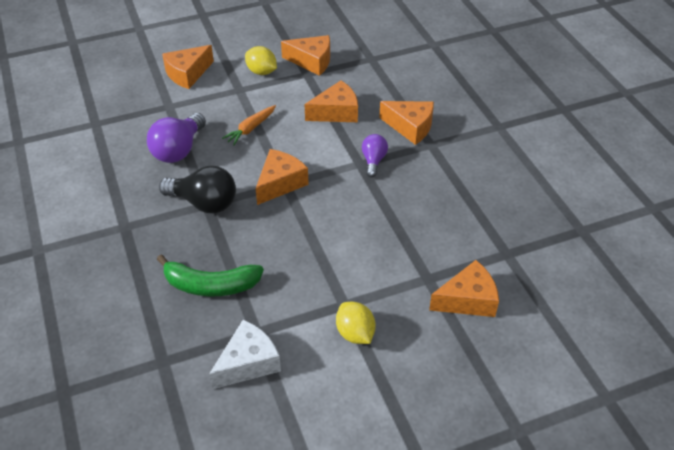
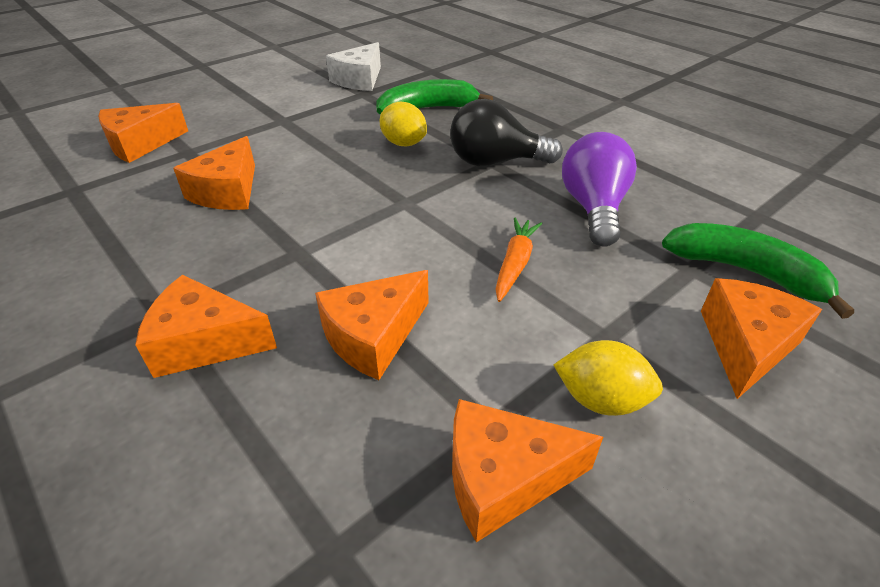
camera: 160 degrees right, 5 degrees down
(146, 98) = (745, 272): none -> green banana
(280, 183) = (412, 201): orange cheese -> orange cheese (228, 191)
(355, 333) = (267, 106): yellow lemon -> yellow lemon (403, 143)
(373, 161) = (274, 261): purple light bulb -> none

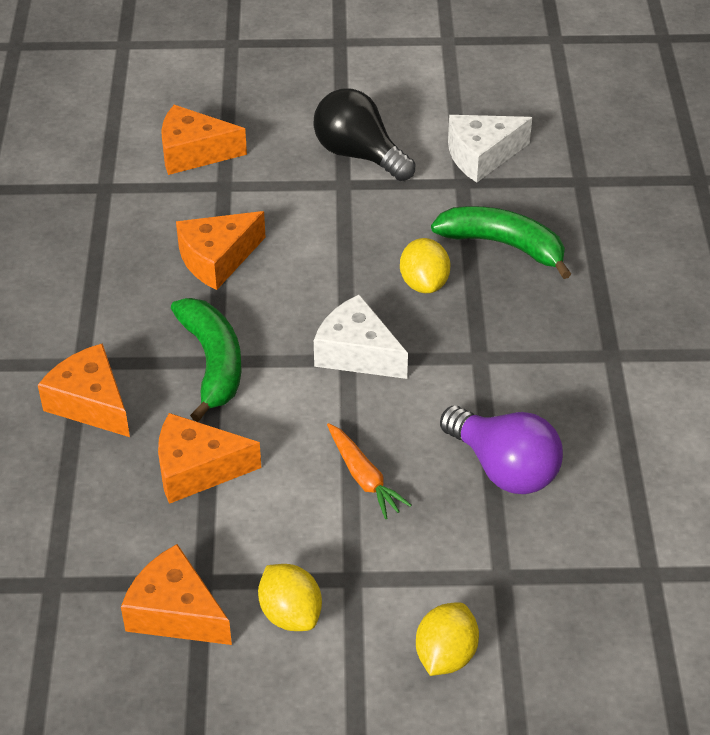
camera: 40 degrees right, 5 degrees up
(407, 196) = (357, 353): none -> white cheese
(495, 162) = (483, 359): black light bulb -> black light bulb (359, 154)
(515, 264) = (364, 477): orange carrot -> orange carrot turned 90 degrees clockwise
(593, 208) = (503, 468): purple light bulb -> purple light bulb turned 90 degrees clockwise
(745, 272) = (543, 609): green banana -> green banana (212, 363)
(745, 345) = (445, 655): orange cheese -> yellow lemon

